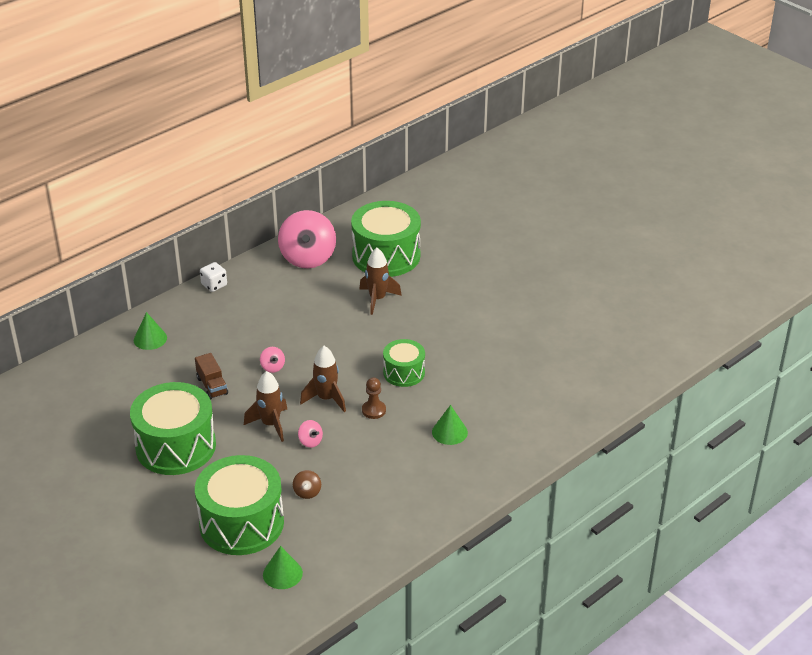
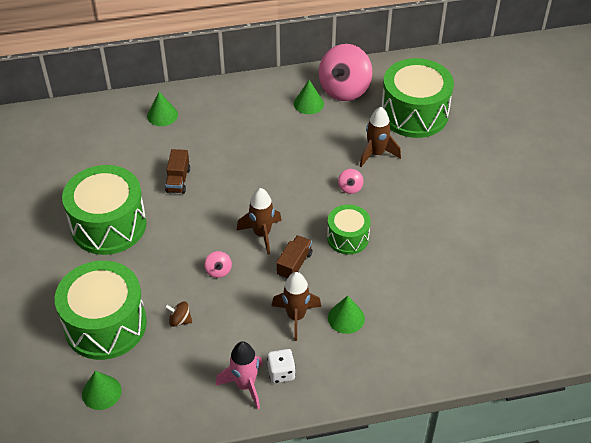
camera: 30 degrees right, 10 degrees up
(214, 285) = (248, 85): white dice -> white dice (281, 373)
(271, 424) = (198, 239): brown rocket -> brown rocket (296, 317)
(272, 367) = (239, 183): pink spinning top -> pink spinning top (350, 188)
(284, 280) = (308, 103): none -> green cone
(307, 492) = (180, 320): brown spinning top -> brown spinning top turned 75 degrees clockwise
(374, 410) = (294, 264): brown pawn -> brown truck
(404, 515) = (245, 385): none -> pink rocket

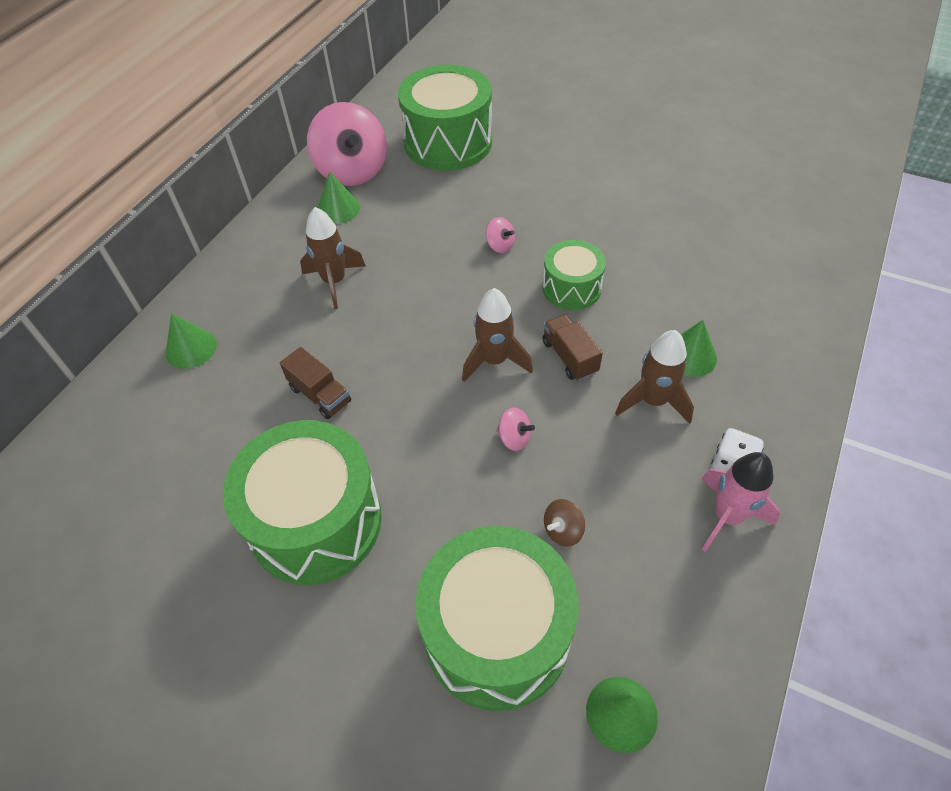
camera: 50 degrees left, 5 degrees up
(376, 154) = (472, 199): brown rocket -> brown rocket (334, 282)

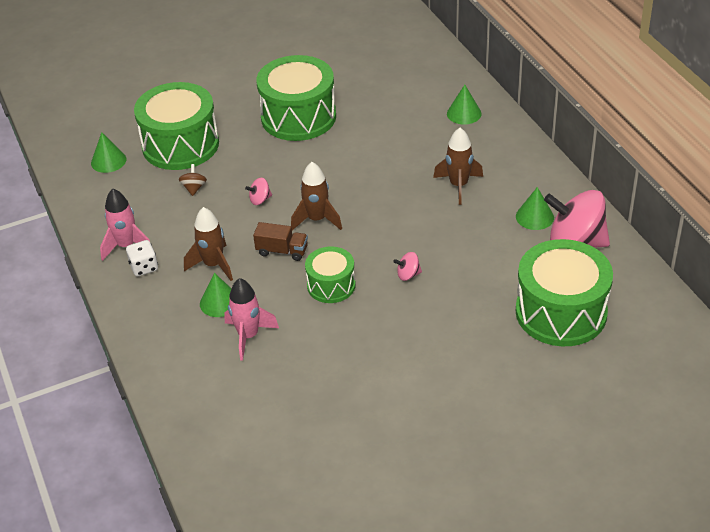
camera: 130 degrees right, 10 degrees down
(320, 395) = (373, 146): brown truck -> none
(698, 303) = (248, 336): none -> pink rocket

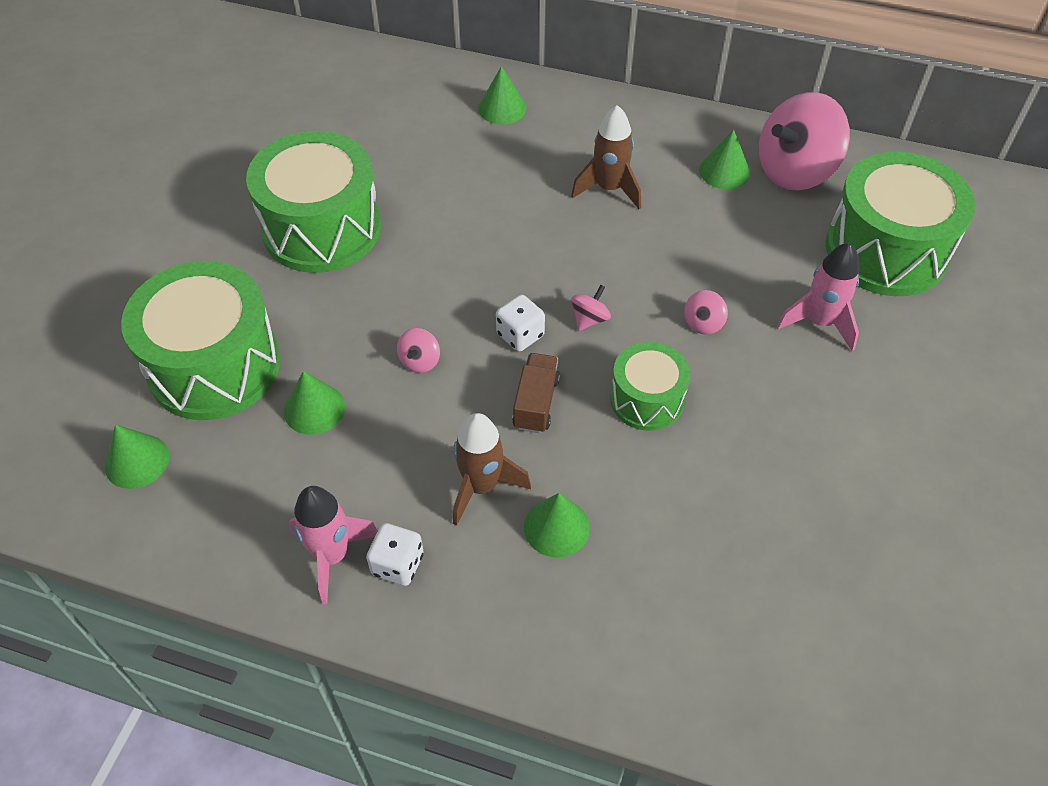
camera: 50 degrees left, 10 degrees up
(194, 188) = (314, 409): brown spinning top -> green cone
(248, 336) = (650, 539): pink rocket -> pink rocket (819, 323)
(282, 251) = (536, 403): brown truck -> brown truck turned 45 degrees counterclockwise
(317, 219) = (520, 335): brown rocket -> white dice
(357, 235) = (589, 319): none -> pink spinning top

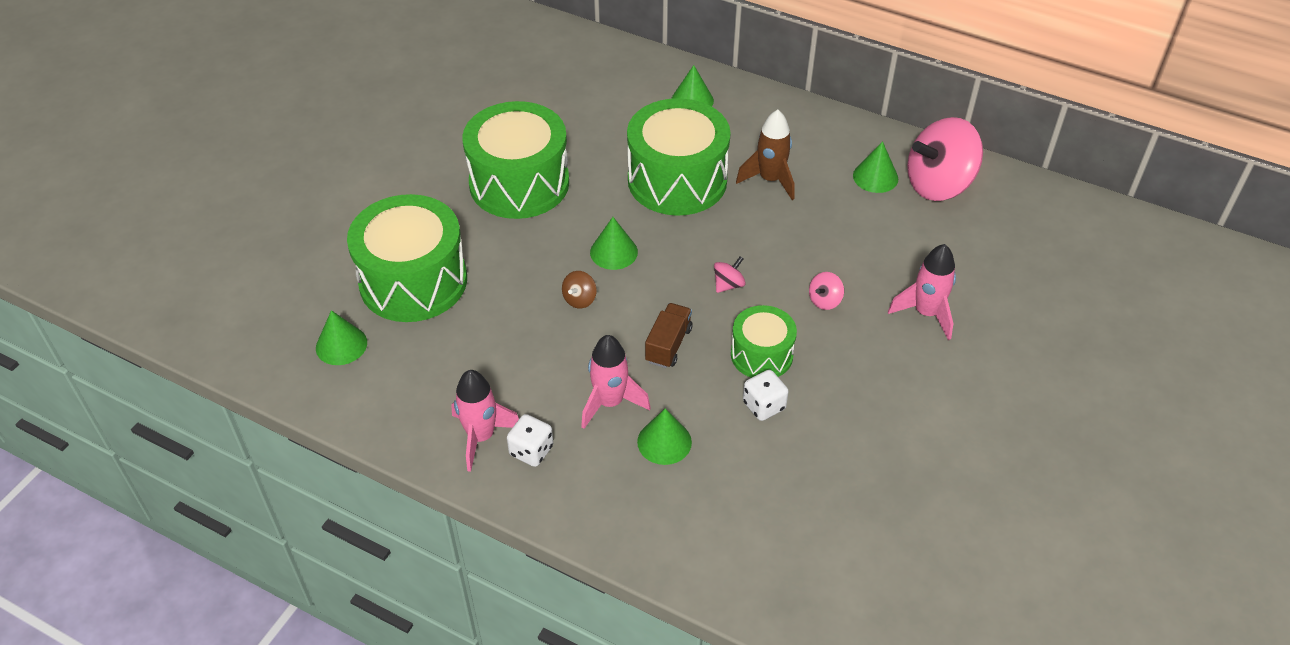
camera: 10 degrees right, 5 degrees down
(314, 409) = (487, 325): green cone -> green cone (613, 252)
(420, 361) = (579, 299): pink spinning top -> brown spinning top
(481, 487) = (610, 403): brown rocket -> pink rocket
(520, 335) = (667, 290): white dice -> white dice (764, 406)
(886, 251) = (1001, 262): green drum -> green drum (677, 180)

